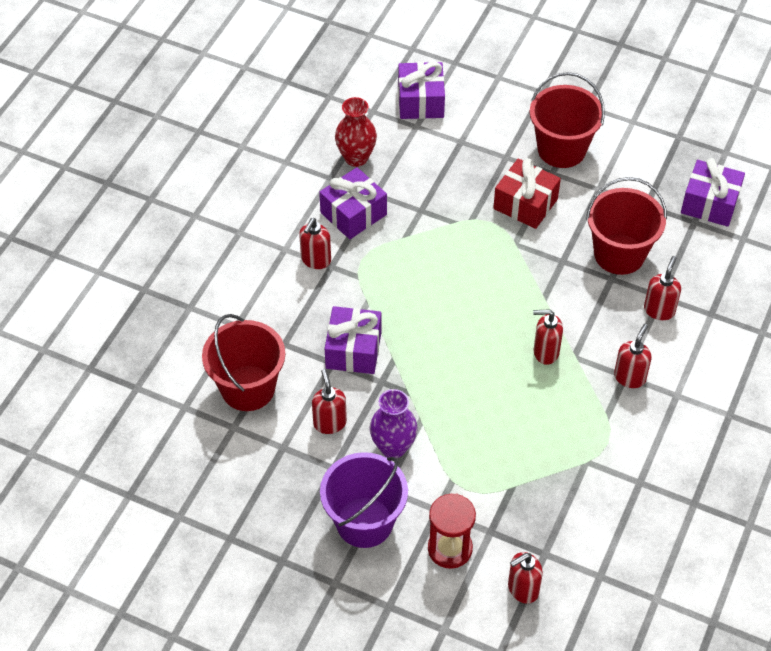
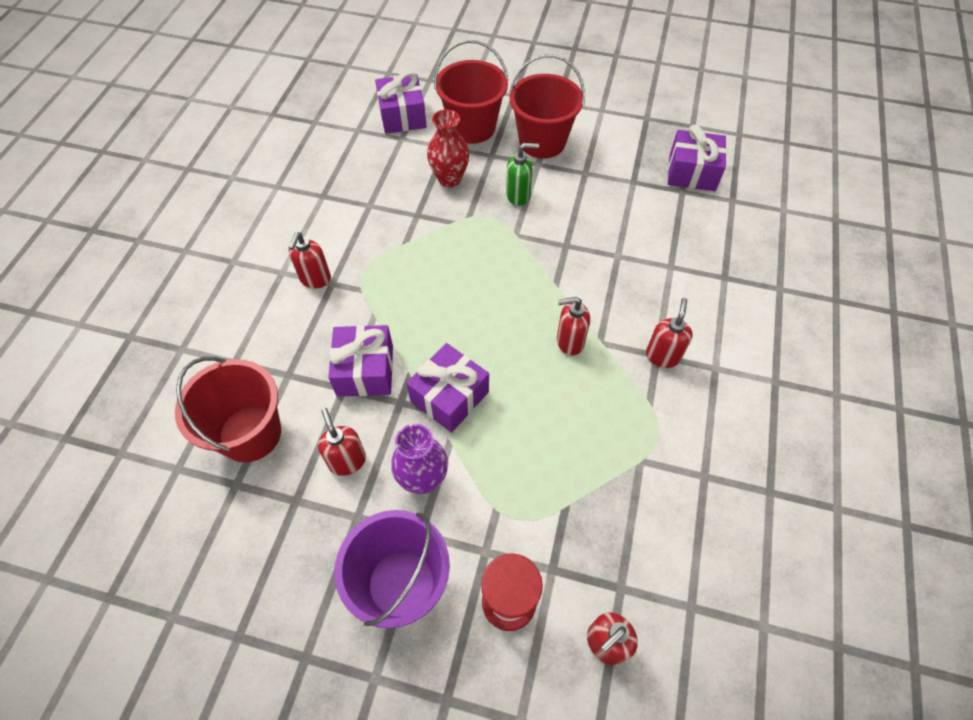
camera: 10 degrees left, 5 degrees up
(353, 213) = (349, 227): purple gift -> purple gift (449, 396)
(356, 158) = (346, 174): red vase -> red vase (449, 179)
(525, 204) = (518, 195): red gift -> green soap dispenser
(619, 254) = (620, 231): red bucket -> red bucket (472, 127)
(659, 310) = (673, 281): red soap dispenser -> none

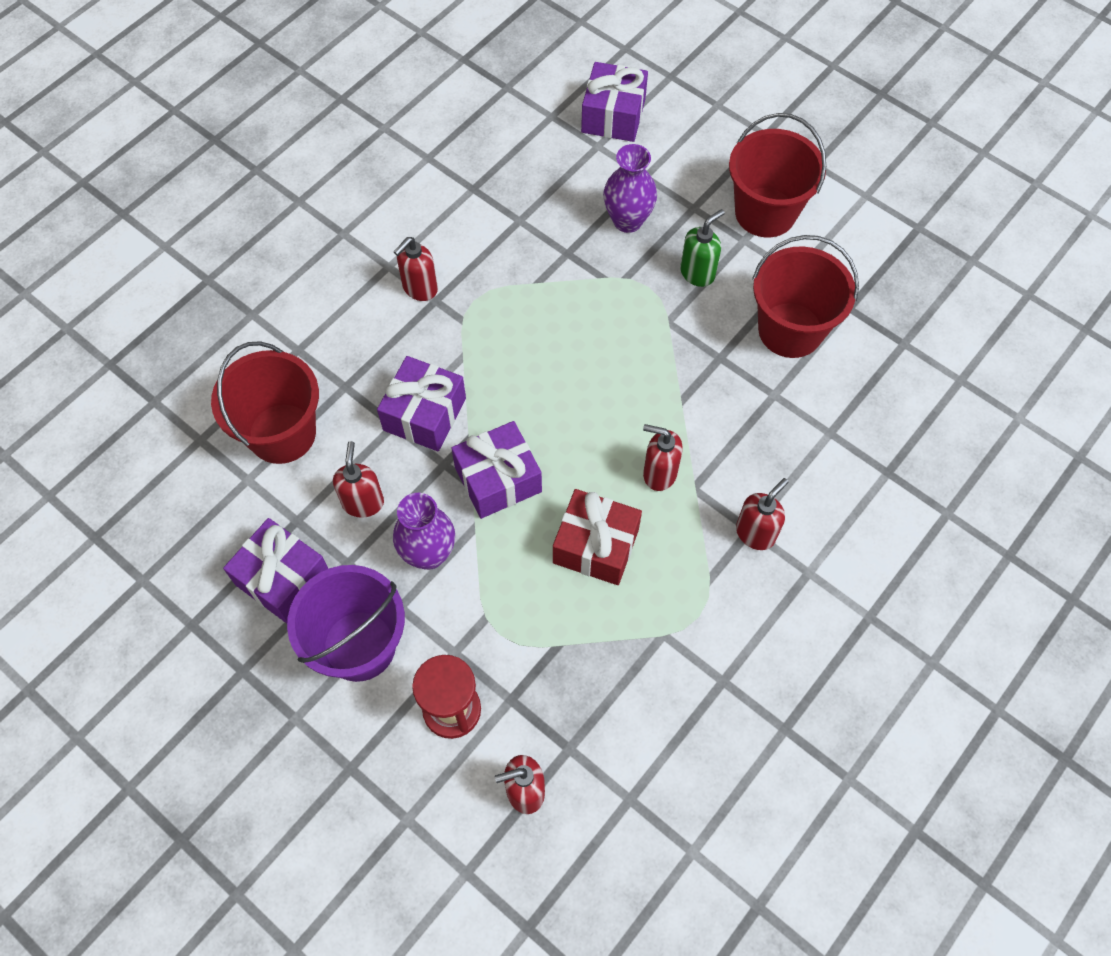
camera: 25 degrees right, 5 degrees up
(449, 179) = (627, 221): red vase -> purple vase
(472, 127) = (689, 162): red bucket -> red bucket (790, 330)
(518, 195) = (697, 273): green soap dispenser -> green soap dispenser turned 60 degrees counterclockwise
(552, 415) = (596, 546): none -> red gift
(692, 172) = (931, 323): purple gift -> purple gift (283, 579)

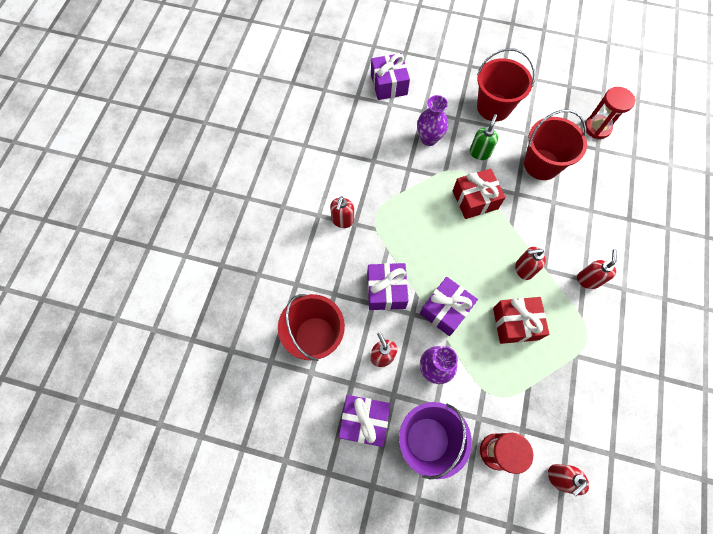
camera: 25 degrees left, 5 degrees up
(645, 340) = (475, 200): none -> red gift
(924, 310) = (597, 128): none -> red hourglass

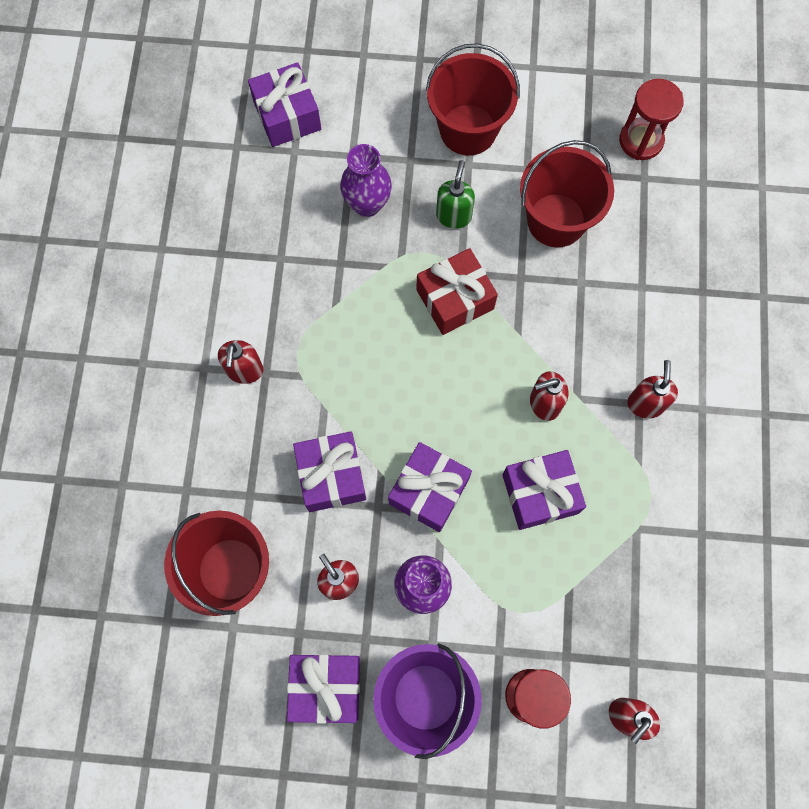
camera: 10 degrees left, 5 degrees up
(515, 323) = (540, 494): red gift -> purple gift

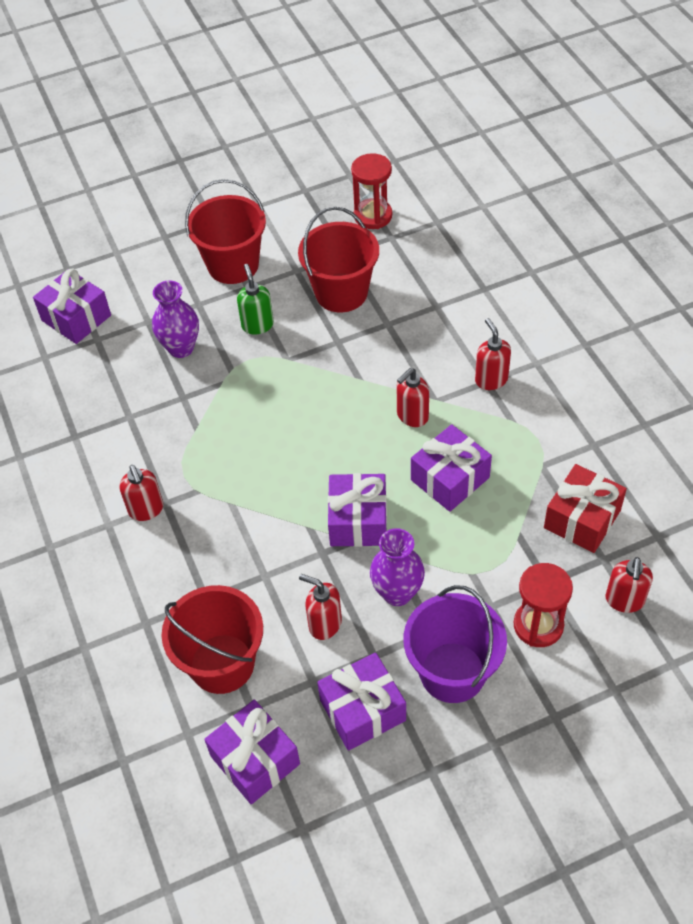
camera: 25 degrees left, 20 degrees down
(331, 476) = (269, 550): purple gift -> purple gift (255, 760)
(455, 299) = (294, 379): red gift -> red gift (582, 519)

